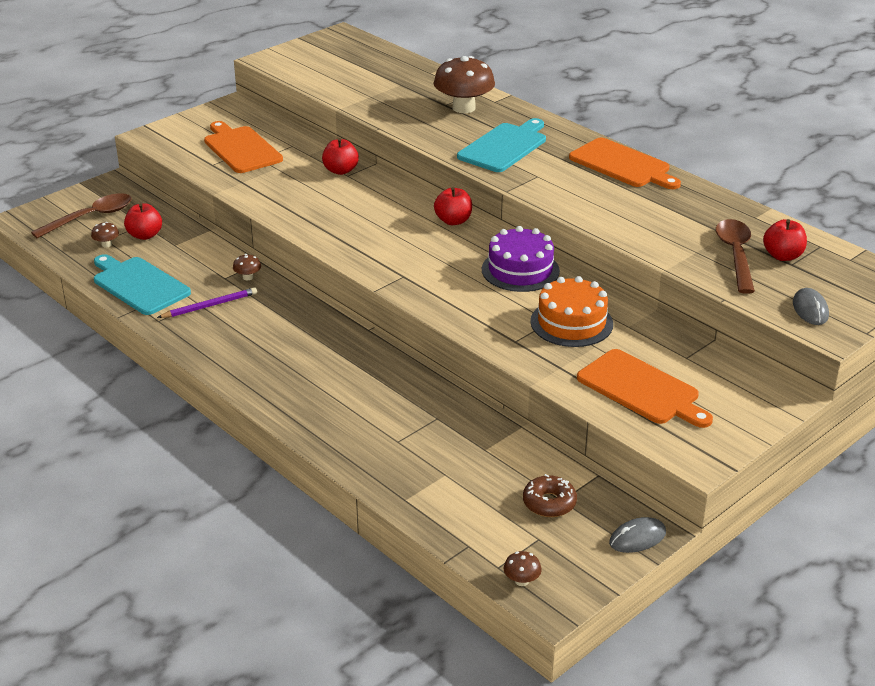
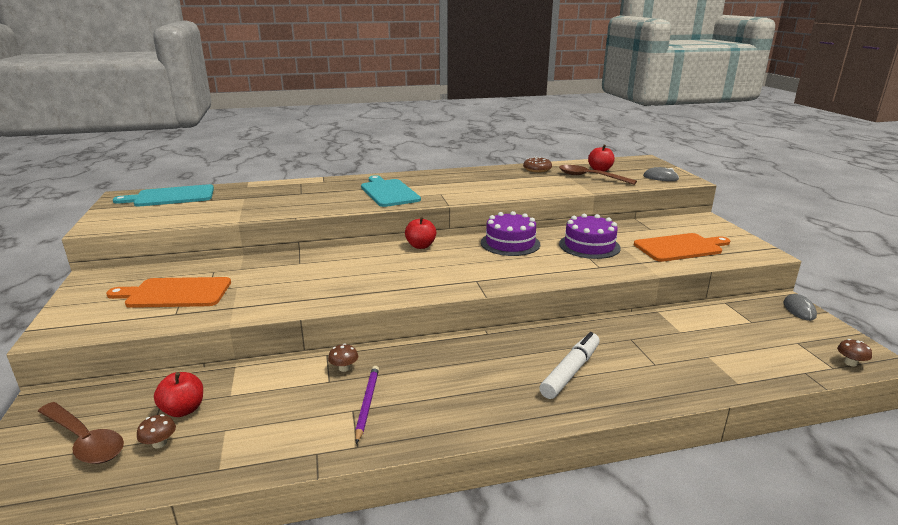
camera: 60 degrees left, 10 degrees down
(90, 217) = (84, 440): brown spoon -> brown spoon turned 135 degrees clockwise
(139, 285) = (273, 441): turquoise cutting board -> turquoise cutting board (171, 197)
(340, 170) = (288, 263): red apple -> none
(340, 393) = (570, 371): none -> white marker
(463, 108) = (316, 190): brown mushroom -> none
(549, 503) = (754, 327): brown donut -> brown donut (537, 169)
(571, 323) = (589, 246): orange cake -> purple cake
(622, 165) = (457, 174): orange cutting board -> none

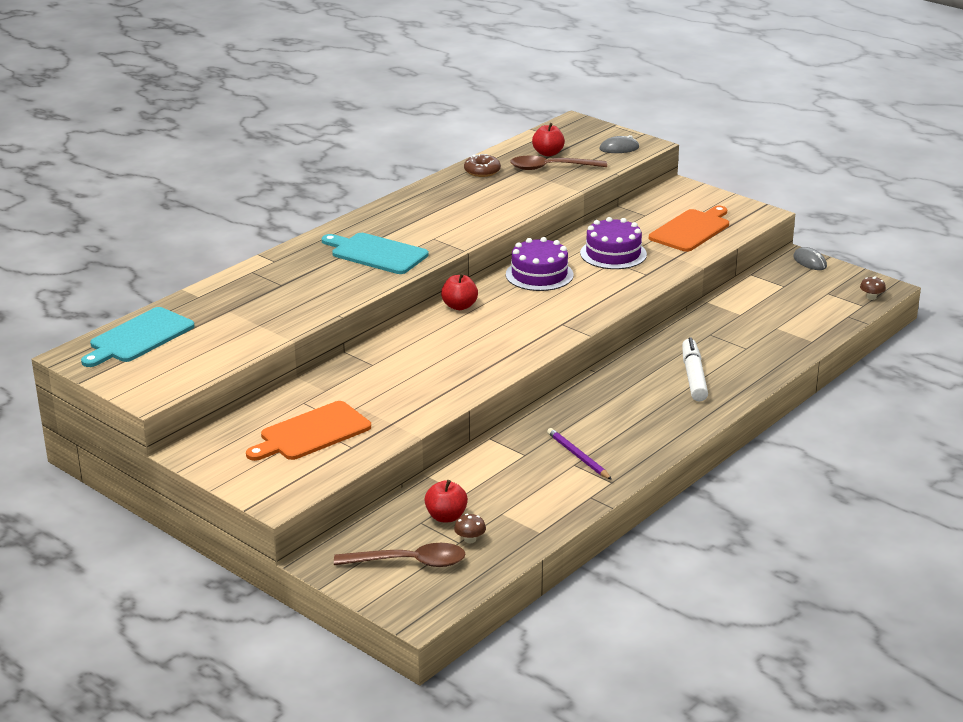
camera: 35 degrees left, 5 degrees up
(344, 368) = (521, 441): brown mushroom -> none

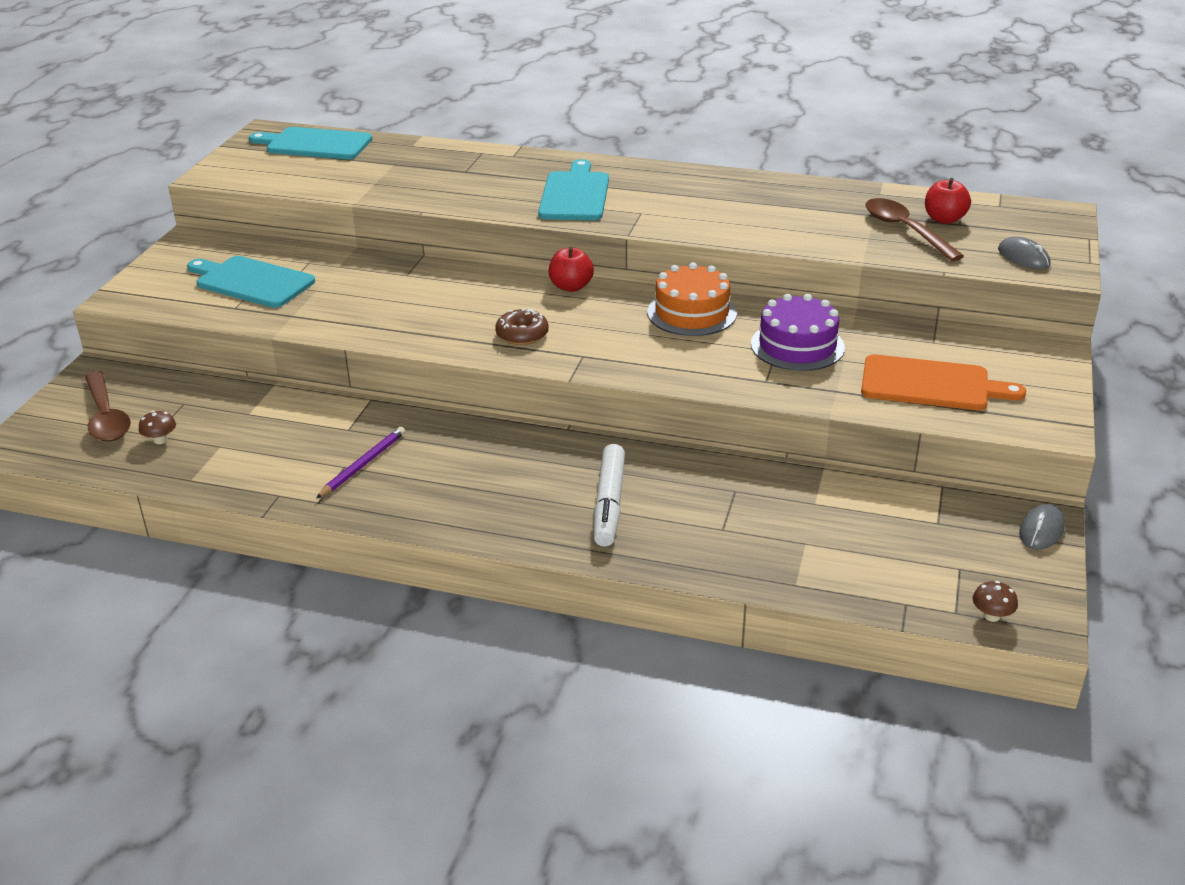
camera: 65 degrees right, 5 degrees up
(312, 433) = (251, 282): orange cutting board -> turquoise cutting board
(446, 517) = (199, 415): red apple -> none
(482, 171) = (842, 196): brown donut -> brown donut (522, 334)
(539, 275) = (692, 313): purple cake -> orange cake
(693, 377) = (609, 503): white marker -> white marker turned 120 degrees clockwise

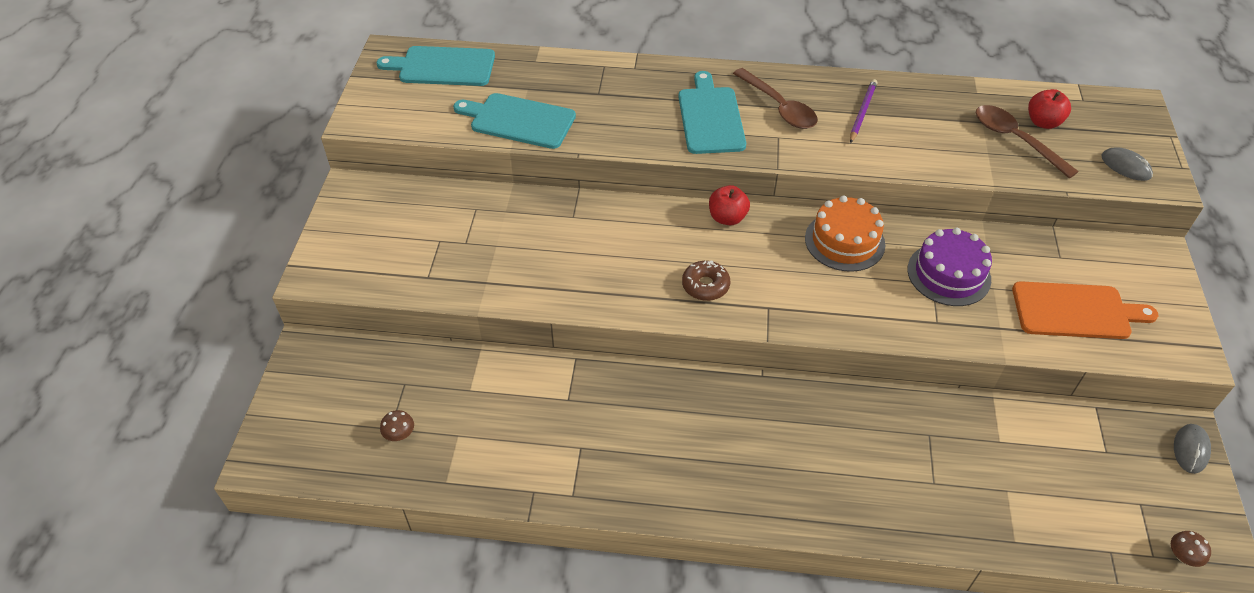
camera: 10 degrees left, 15 degrees up
(106, 416) = (337, 410): brown spoon -> brown spoon (779, 107)
(251, 282) = (431, 240): turquoise cutting board -> turquoise cutting board (519, 120)
(363, 464) = (597, 443): purple pencil -> purple pencil (862, 112)
(609, 503) = (829, 464): white marker -> none

